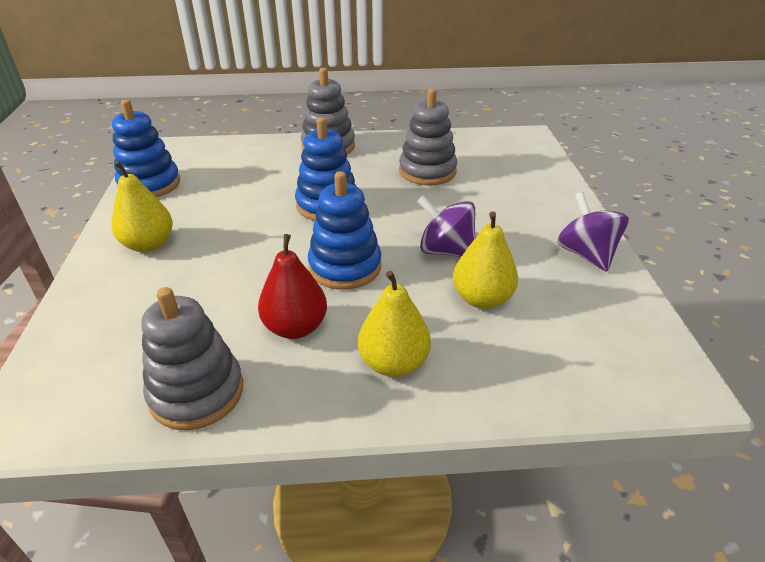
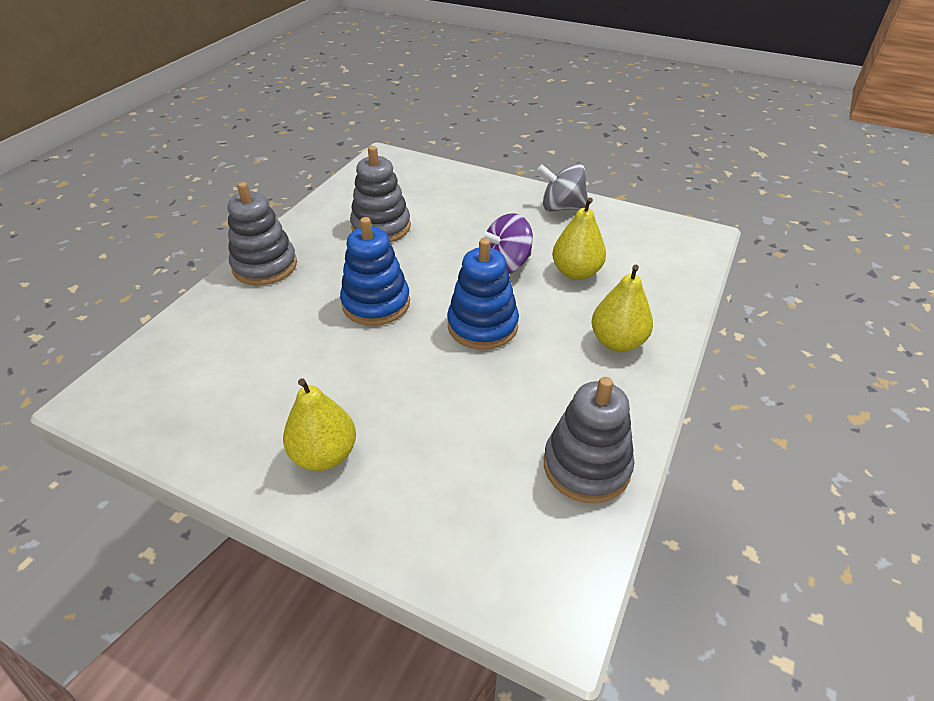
camera: 60 degrees left, 5 degrees up
(150, 184) = (184, 427): blue stacking toy -> none
(295, 327) = (542, 381): red pear -> none
(586, 254) = (562, 207): purple spinning top -> grey spinning top

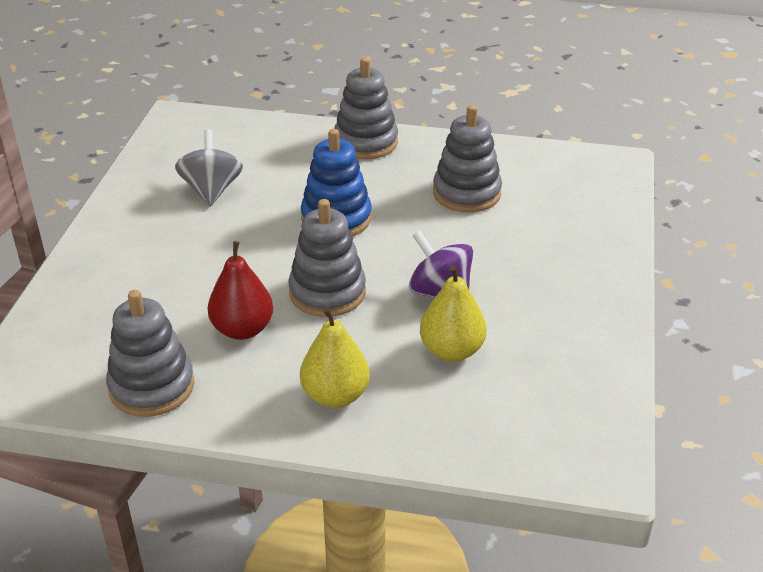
camera: 75 degrees right, 5 degrees down
(324, 454) = (141, 235): yellow pear -> none
(482, 325) = (327, 292): blue stacking toy -> grey stacking toy
(517, 388) = (242, 329): none -> red pear
(562, 207) = (592, 323): grey spinning top -> grey spinning top (211, 190)

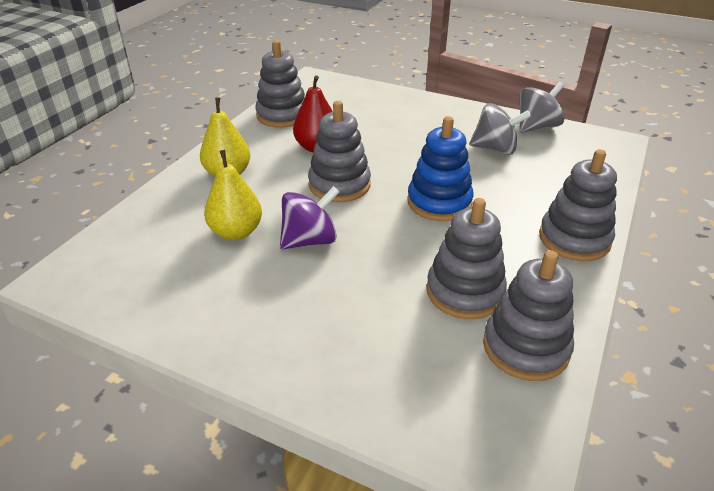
camera: 105 degrees right, 0 degrees up
(150, 165) = (536, 127): none -> grey spinning top
(513, 163) = (525, 347): none -> grey stacking toy

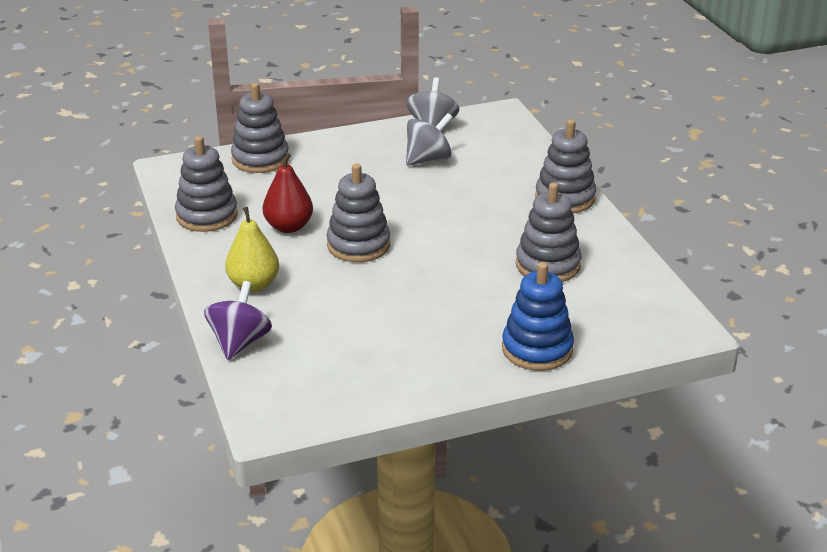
camera: 45 degrees left, 5 degrees down
(236, 232) = (342, 317): yellow pear -> none
(310, 240) = (404, 292): purple spinning top -> purple spinning top (239, 342)
(439, 202) = (449, 219): blue stacking toy -> blue stacking toy (537, 349)
(525, 347) = (619, 274): grey stacking toy -> grey stacking toy (260, 159)

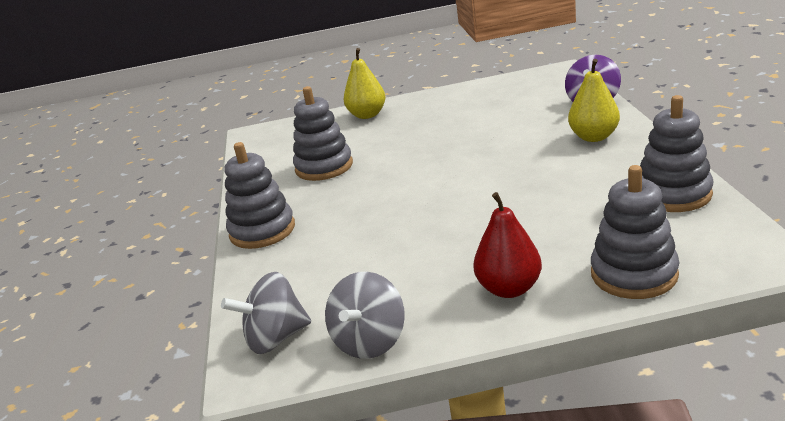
camera: 165 degrees left, 5 degrees down
(289, 227) = (571, 187): red pear -> red pear (509, 288)
(358, 245) = (495, 173): grey stacking toy -> none
(428, 159) = (395, 278): grey spinning top -> grey spinning top (276, 338)
(537, 349) = (367, 115): blue stacking toy -> yellow pear

